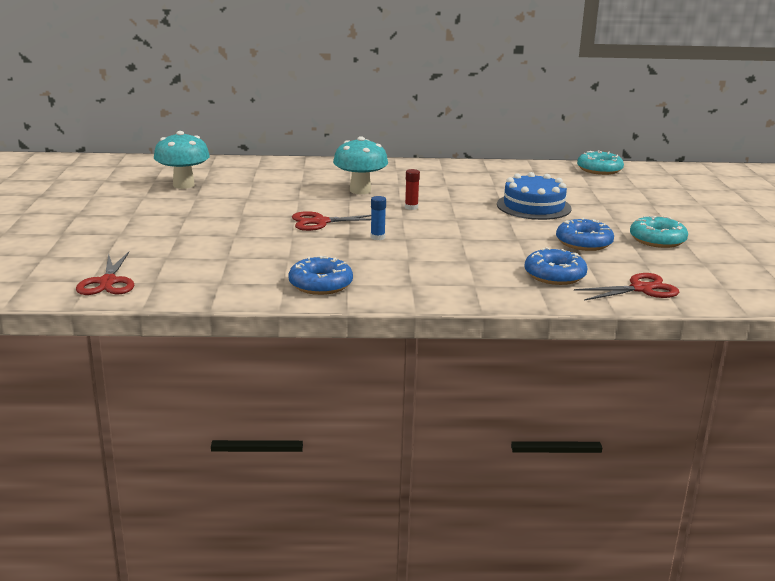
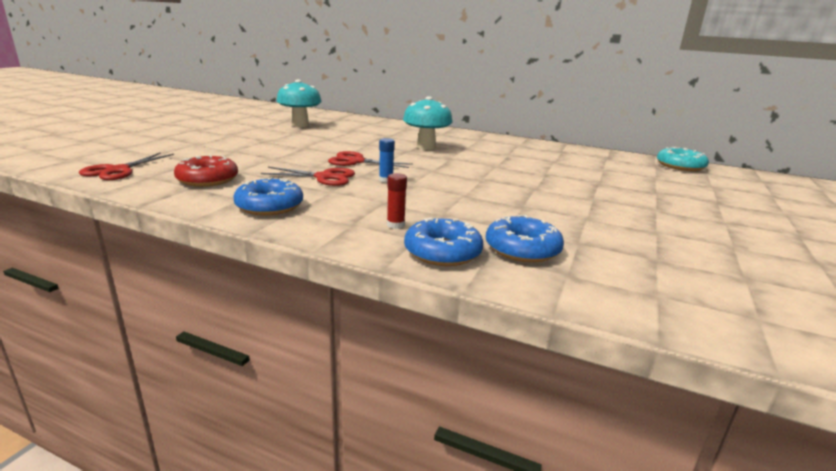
camera: 25 degrees right, 0 degrees up
(217, 272) = (207, 179): none -> red donut
(411, 207) = (452, 164): red glue stick -> red glue stick (395, 225)
(533, 206) = (575, 183): blue cake -> none
(583, 243) = (596, 223): blue donut -> blue donut (442, 252)
(641, 289) = (622, 290): red scissors -> red scissors (324, 177)
(657, 240) = (696, 238): turquoise donut -> none

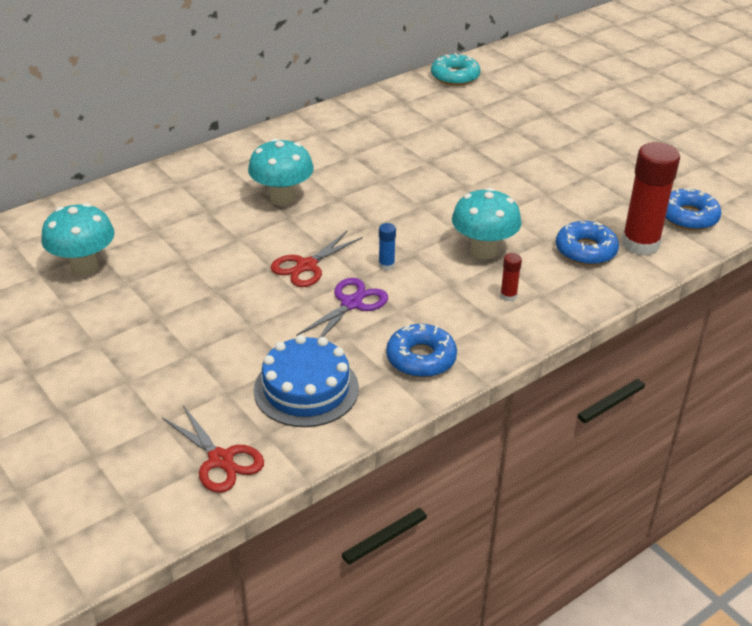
camera: 60 degrees left, 15 degrees up
(207, 179) = (306, 389): red donut -> blue cake
(324, 177) = (351, 304): red scissors -> purple scissors
(442, 252) = (572, 290): blue donut -> blue donut (688, 217)
(452, 206) = (483, 251): none -> turquoise mushroom
(585, 277) = (640, 244): none -> red glue stick

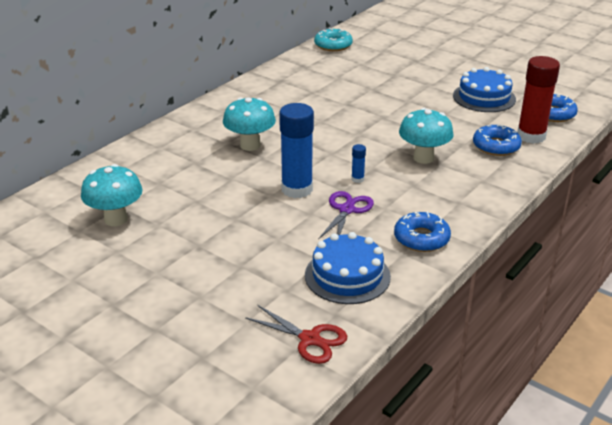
camera: 15 degrees left, 5 degrees down
(307, 266) = (297, 189): red scissors -> blue glue stick
(508, 296) = (459, 185): red glue stick -> none
(609, 179) = (484, 97): none -> blue cake

